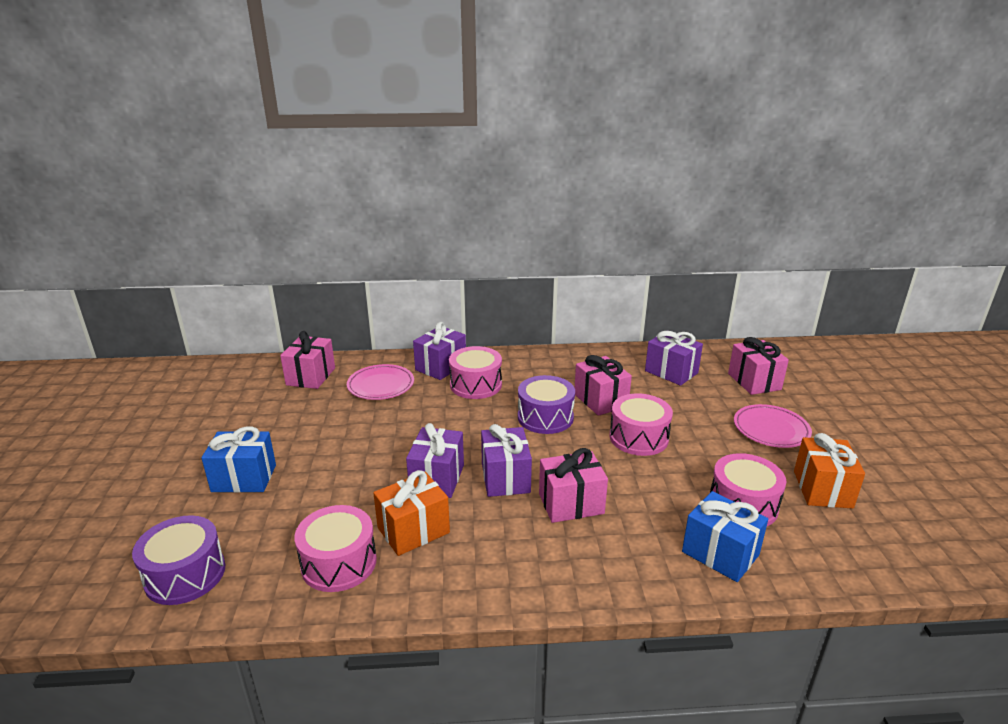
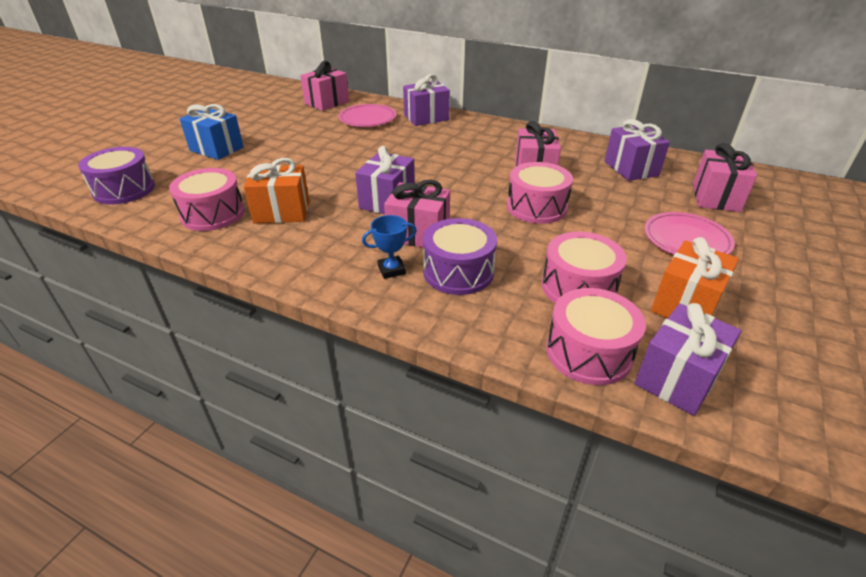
camera: 30 degrees right, 10 degrees up
(437, 478) = (337, 186): purple gift -> purple gift (677, 378)
(476, 385) = (439, 135): pink drum -> pink drum (589, 352)
(545, 417) = (470, 171): purple drum -> purple drum (458, 272)
(587, 551) = (391, 270): none -> blue trophy
(720, 553) = (508, 314): blue gift -> none

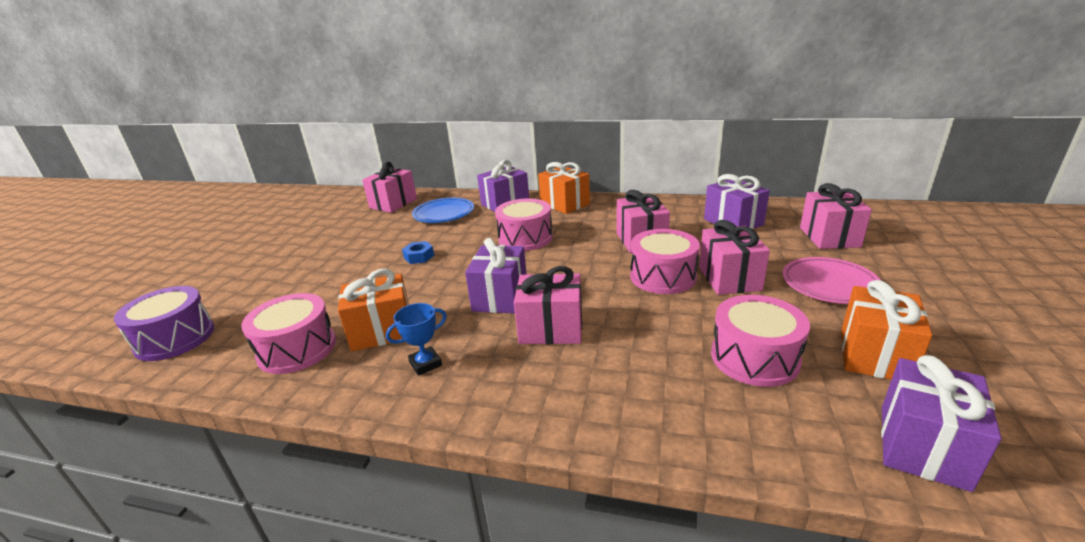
camera: 10 degrees left, 10 degrees down
(216, 149) = (282, 271): blue gift -> none
(332, 155) = (419, 257): none -> blue nut
(367, 119) = (443, 214): pink plate -> blue plate
(391, 270) = (538, 378): blue trophy -> blue trophy (425, 364)
(458, 272) = (616, 365): purple drum -> none
(480, 126) = (564, 204): none -> orange gift
(589, 352) = (810, 435): pink drum -> pink drum (525, 238)
(596, 219) = (729, 278): none -> pink gift

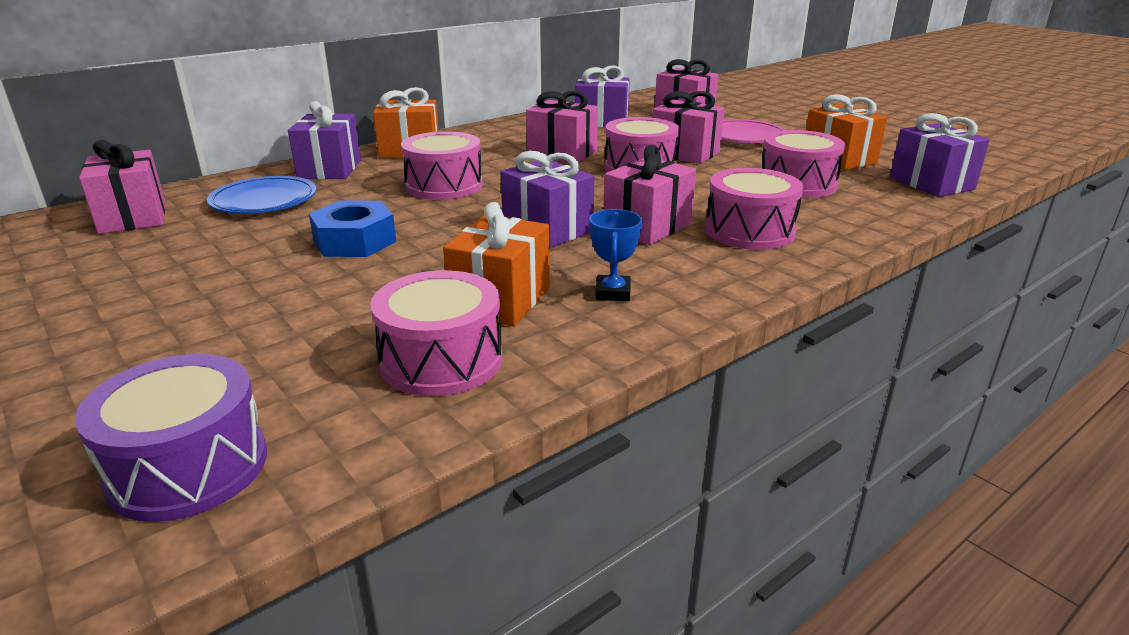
camera: 55 degrees left, 0 degrees up
(419, 257) = (355, 241): blue nut -> blue nut, size x1.73
(602, 376) = (749, 231): none -> pink drum

